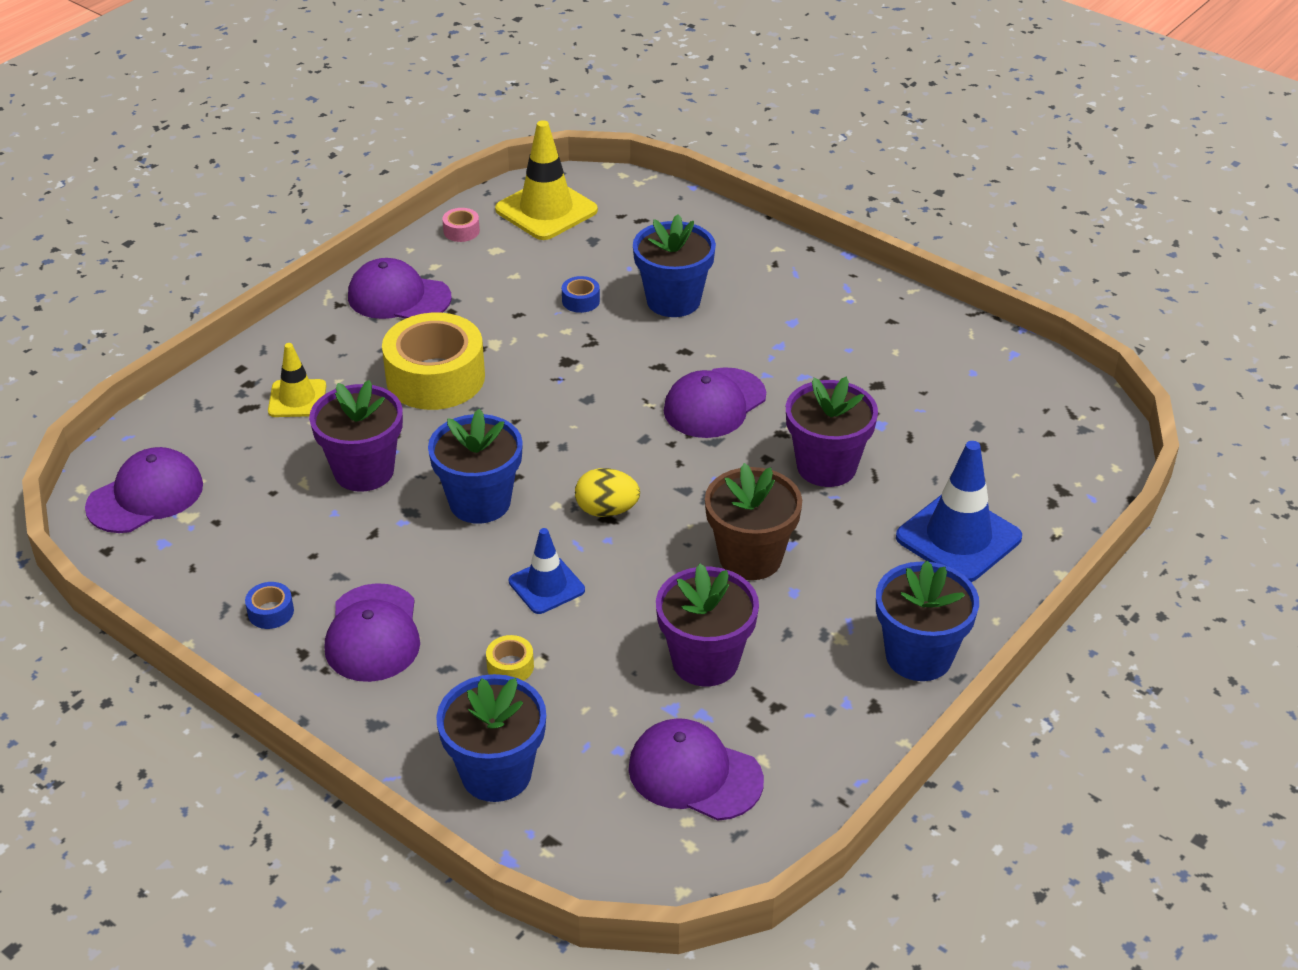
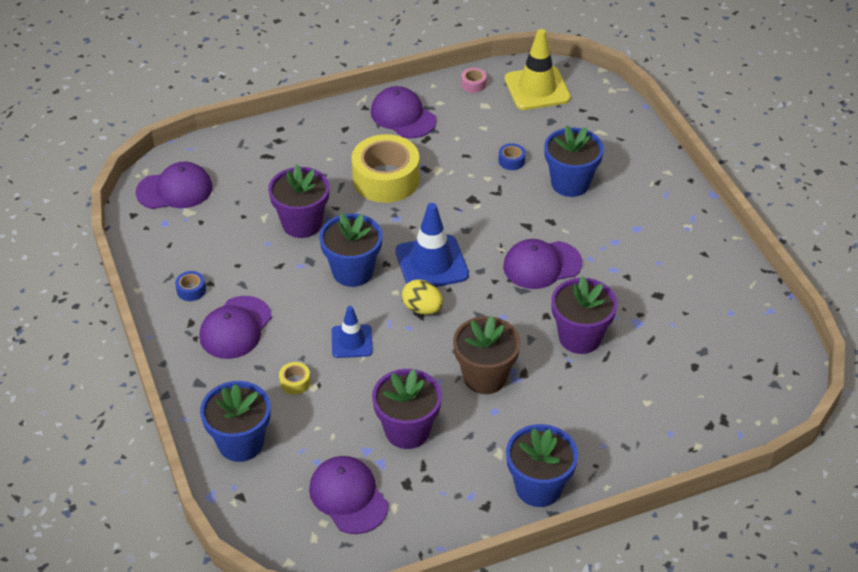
camera: 30 degrees right, 5 degrees up
(297, 399) = (297, 161): yellow traffic cone -> none
(958, 537) = (627, 422): blue traffic cone -> blue traffic cone (431, 263)

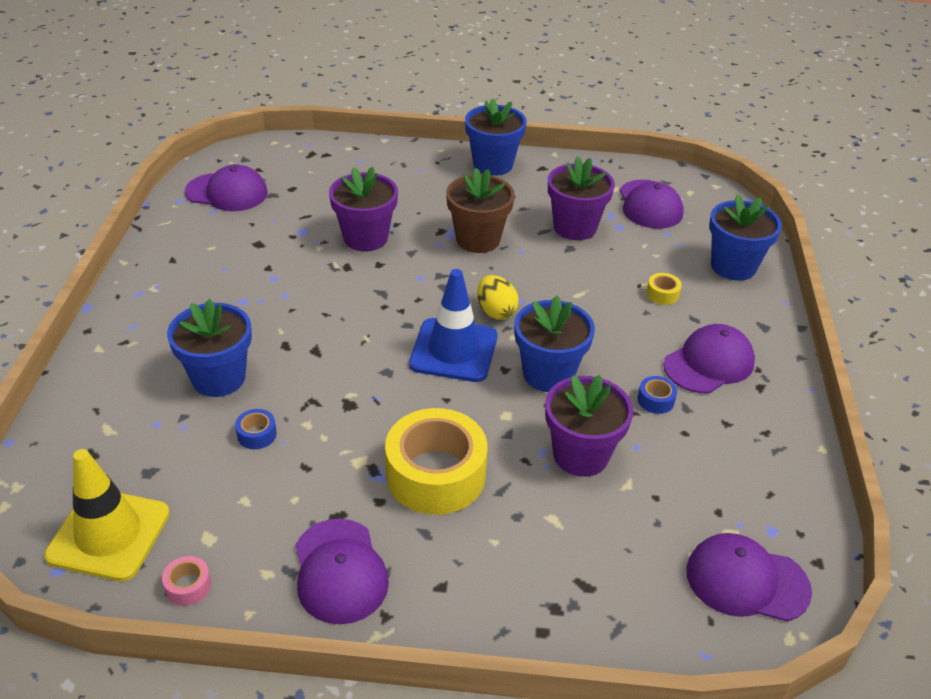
camera: 155 degrees left, 5 degrees down
(191, 290) = (752, 423): blue tape -> blue tape (655, 400)
(352, 341) = (587, 308): blue traffic cone -> none
(542, 265) = (339, 307): purple cap -> purple cap (227, 192)

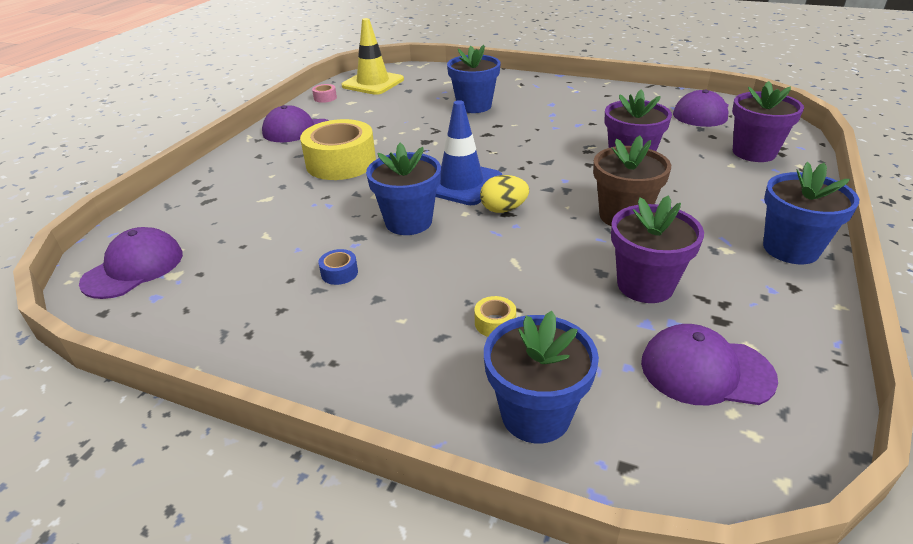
camera: 110 degrees right, 5 degrees down
(257, 434) = (417, 114): blue tape -> none
(581, 455) = (311, 220): purple flower pot -> purple flower pot (754, 152)
(709, 363) = (365, 324): purple cap -> none

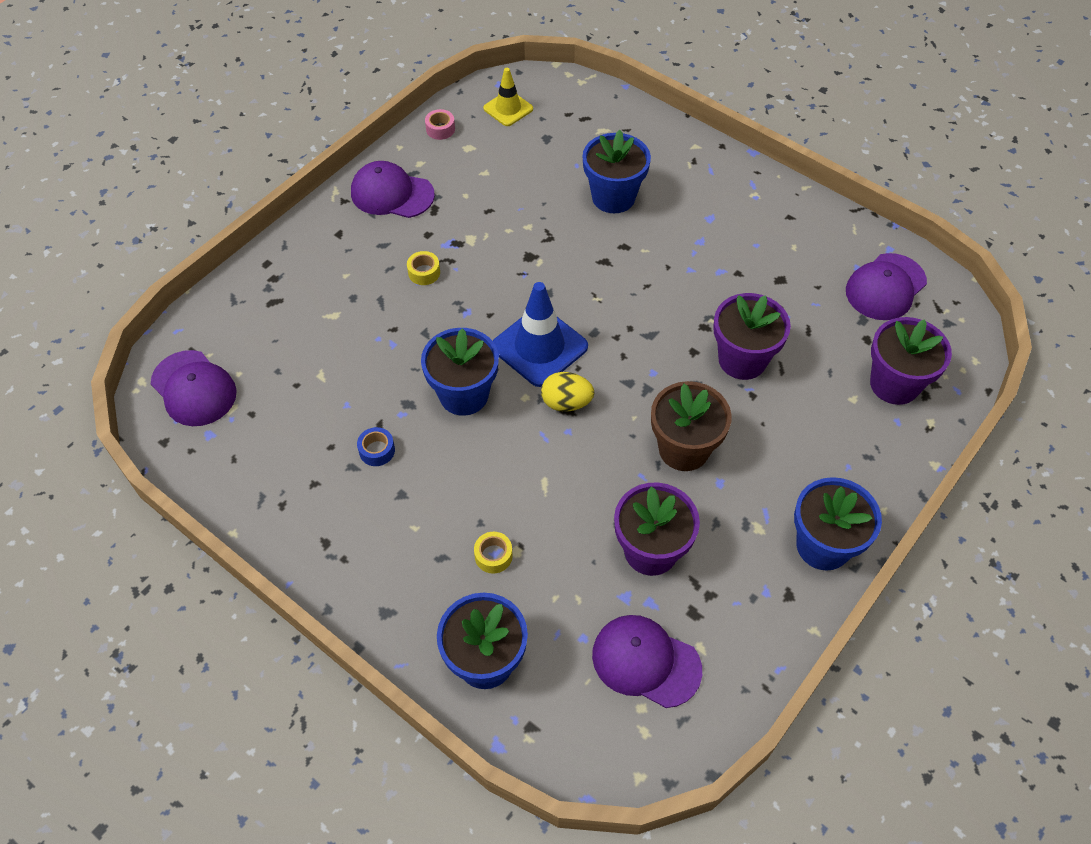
camera: 15 degrees right, 20 degrees up
(133, 268) = (194, 388): purple cap -> purple cap turned 90 degrees clockwise
(341, 163) = (424, 272): yellow tape -> yellow tape, size x0.40
(373, 83) = (508, 109): yellow traffic cone -> yellow traffic cone, size x0.60

